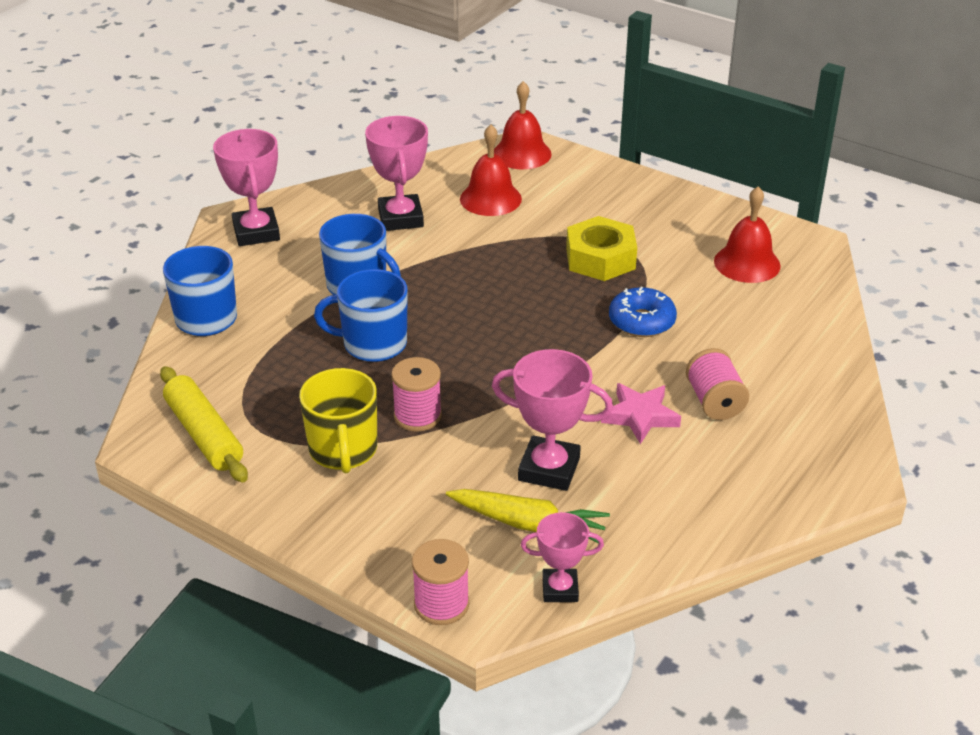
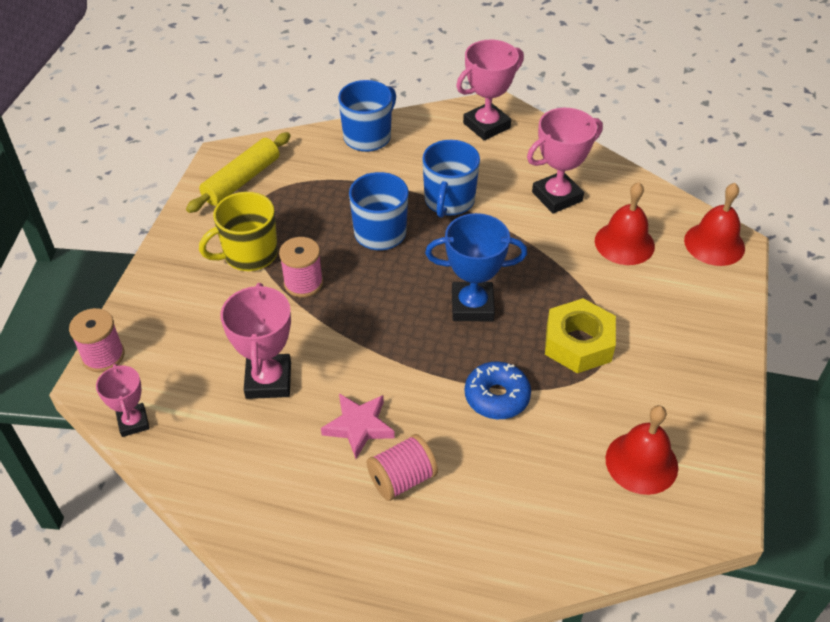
camera: 70 degrees right, 10 degrees up
(519, 307) = (472, 306): none -> blue trophy
(528, 524) = (200, 384): yellow carrot -> none

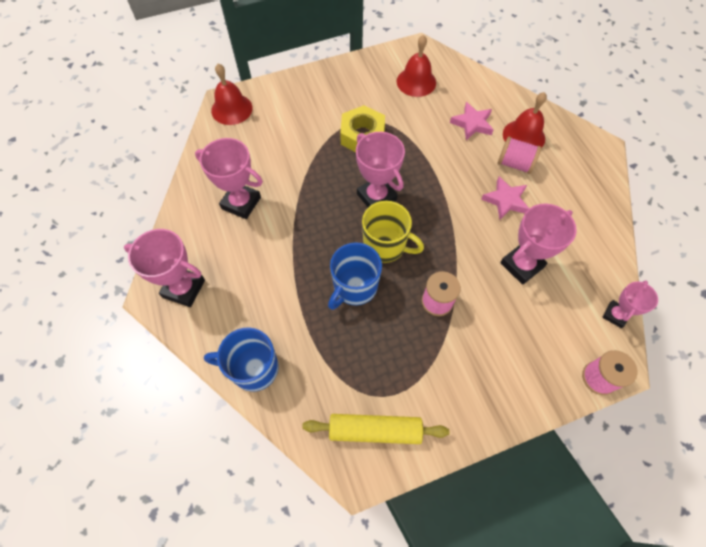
camera: 125 degrees left, 15 degrees up
(249, 254) = (442, 357): yellow mug -> yellow mug (385, 245)
(449, 201) = (291, 263): blue mug -> none
(472, 306) = (376, 197): blue trophy -> pink trophy
(497, 397) = (430, 152): blue donut -> none
(509, 478) = (472, 124): none -> pink star
(624, 243) = (262, 149): red bell -> red bell (523, 136)

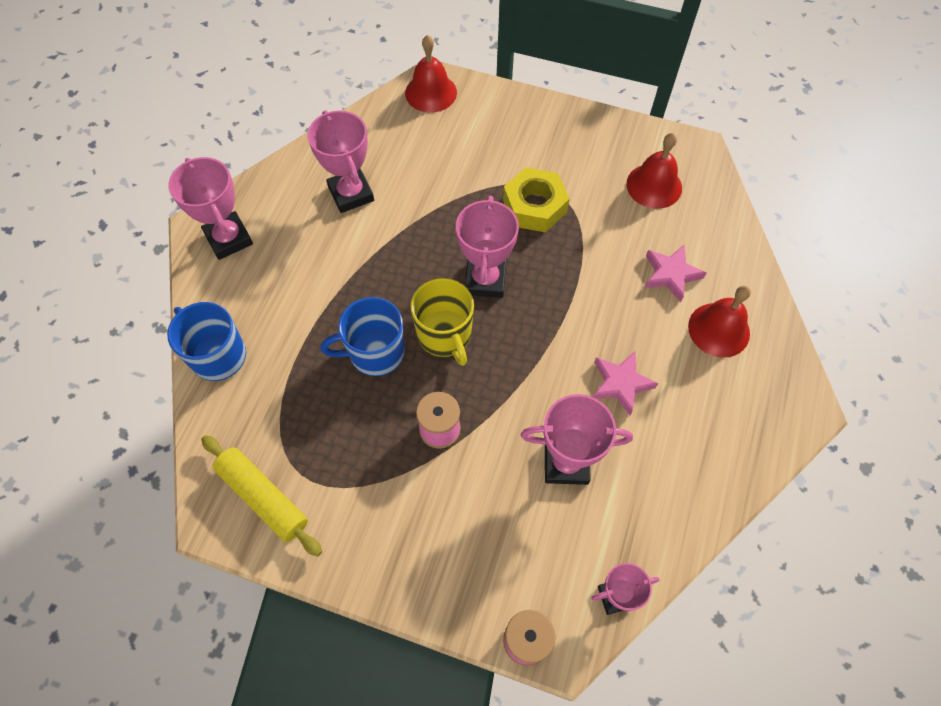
camera: 40 degrees right, 0 degrees up
(514, 164) = (674, 352): pink spool -> none

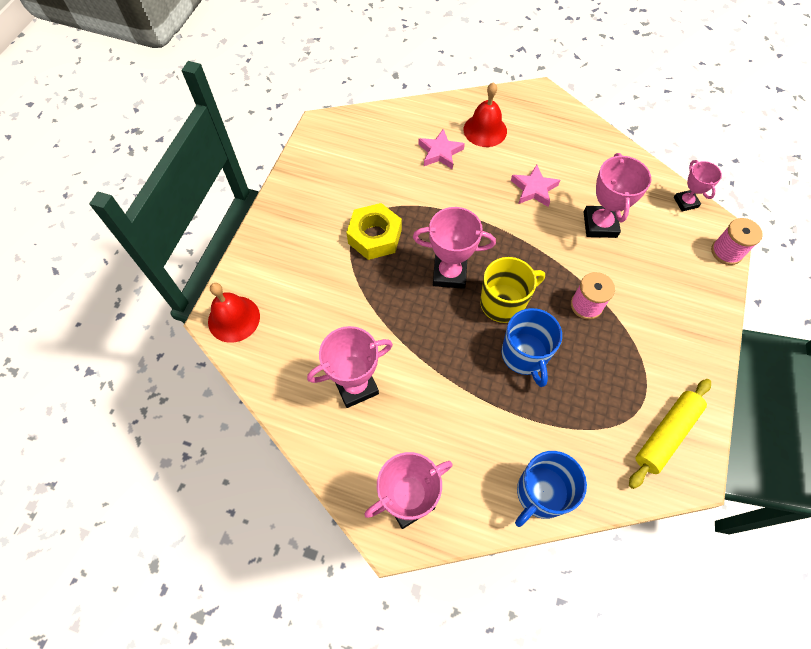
camera: 90 degrees left, 0 degrees up
(654, 186) = (356, 155): red bell -> none

